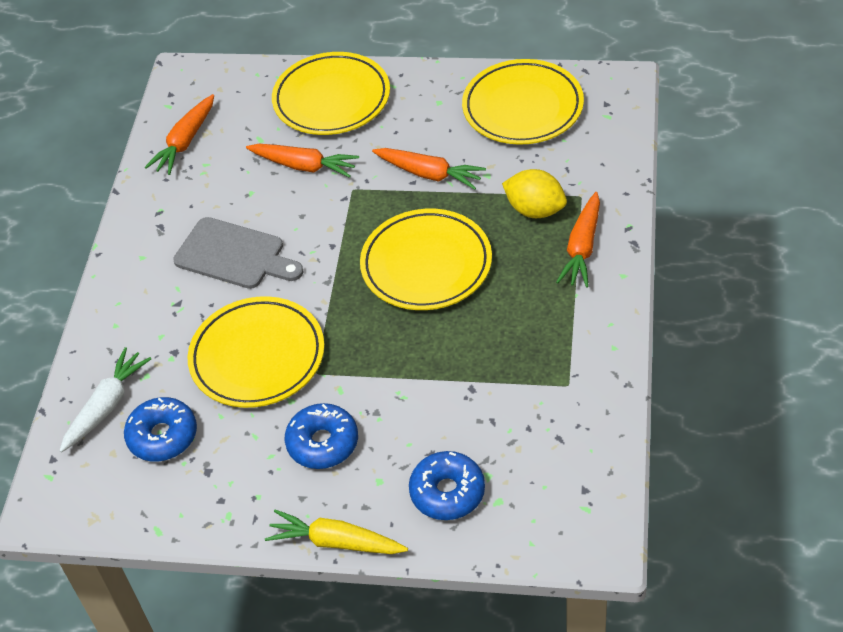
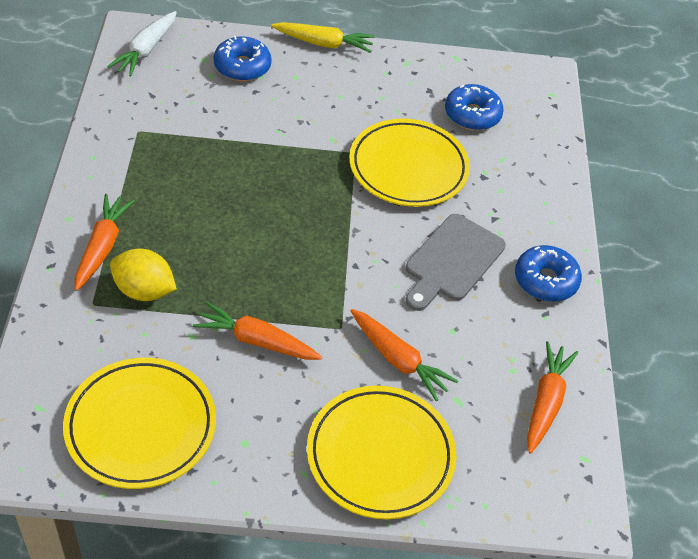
camera: 165 degrees right, 0 degrees up
(107, 405) = (527, 139): white carrot -> white carrot (146, 50)
(234, 255) = (452, 261): grey cutting board -> grey cutting board turned 75 degrees counterclockwise
(304, 166) = (399, 360): orange carrot -> orange carrot turned 150 degrees counterclockwise
(323, 443) = (341, 102): blue donut -> blue donut (545, 280)
(426, 265) = (259, 240): yellow plate -> none

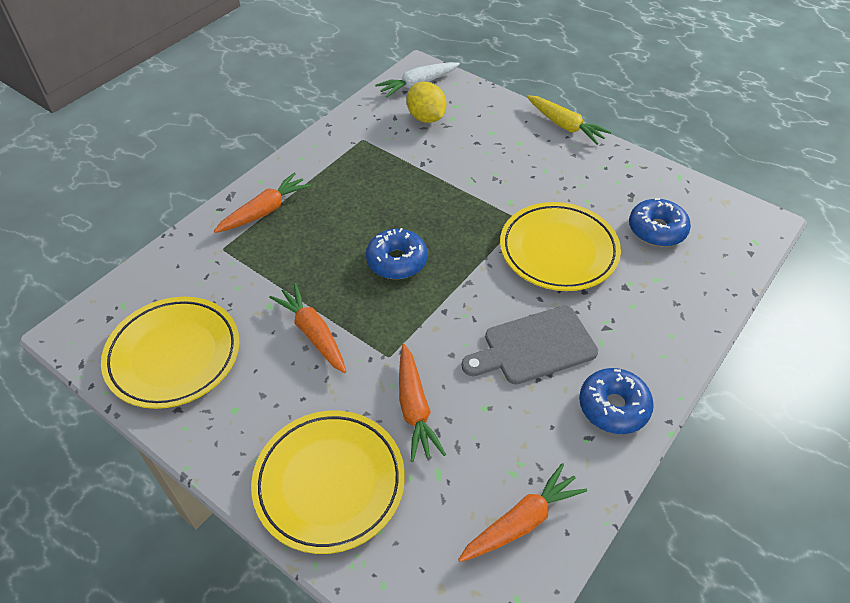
camera: 40 degrees right, 0 degrees up
(144, 290) = (265, 255): yellow lemon -> yellow lemon (426, 118)
(242, 66) = (482, 120): blue donut -> blue donut (397, 261)

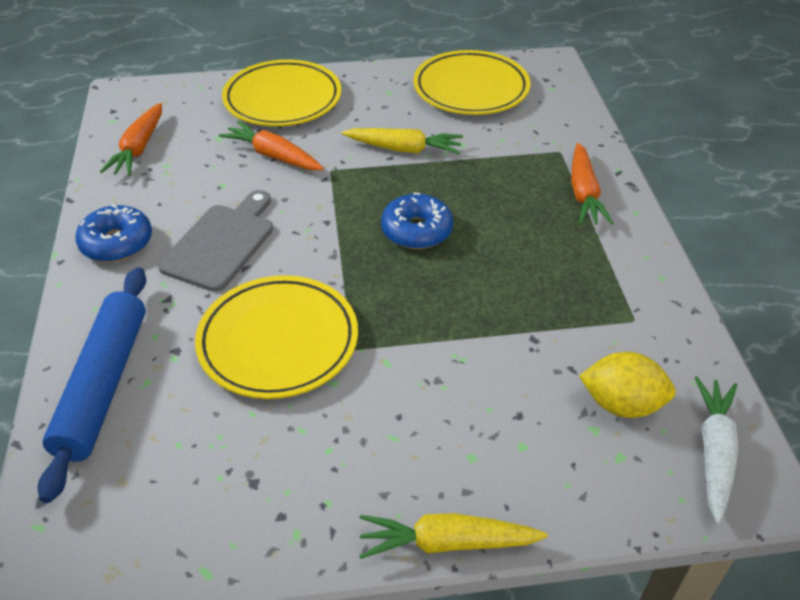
camera: 135 degrees right, 5 degrees down
(313, 333) = (404, 149): orange carrot -> yellow carrot
(657, 229) = (184, 449): blue donut -> none
(684, 294) = (103, 385): none -> blue rolling pin

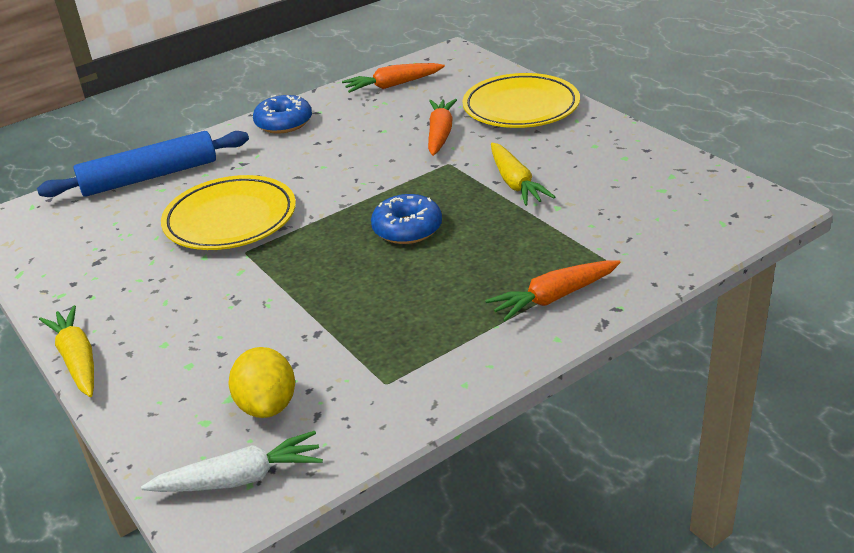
camera: 65 degrees right, 10 degrees down
(221, 243) = (316, 157): grey cutting board -> none
(471, 89) = (656, 181): yellow plate -> none

